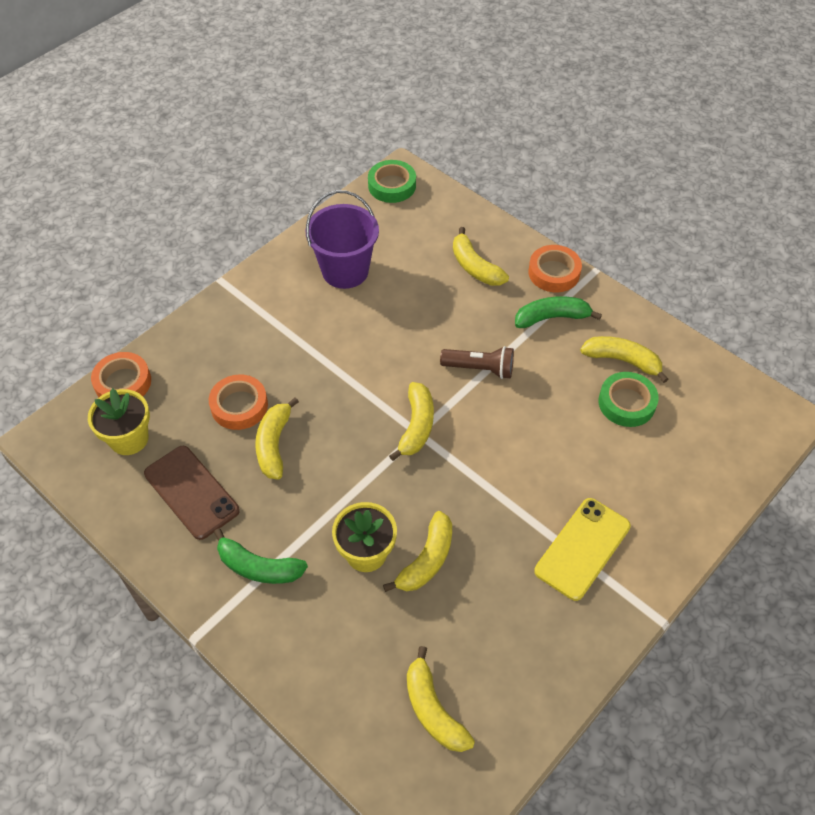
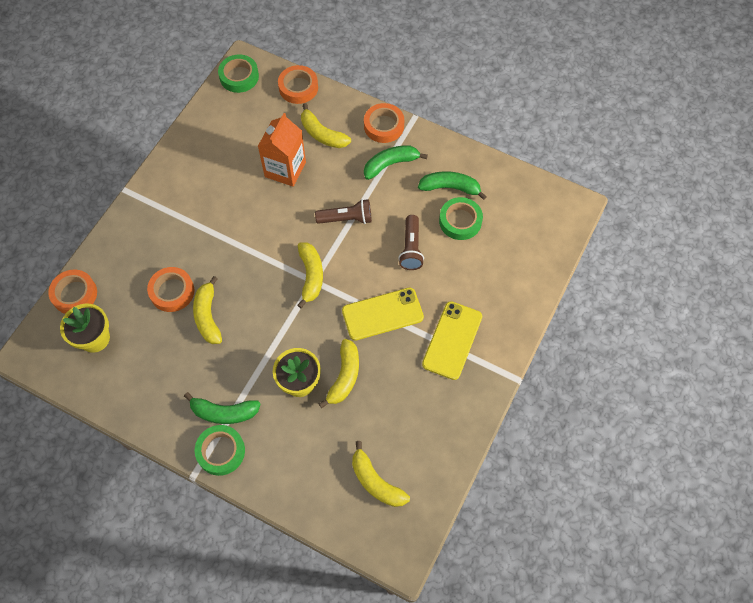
camera: 15 degrees left, 10 degrees up
(191, 492) = (156, 368): brown phone -> none
(239, 615) = (221, 451): none -> green tape
(345, 271) = (222, 160): purple bucket -> none
(418, 296) = (285, 169): none -> orange carton
(459, 210) = (298, 87): none -> orange tape
(497, 493) = (382, 314): none -> yellow phone
(554, 422) = (411, 248): none -> brown flashlight
(622, 360) = (450, 187): yellow banana -> green banana

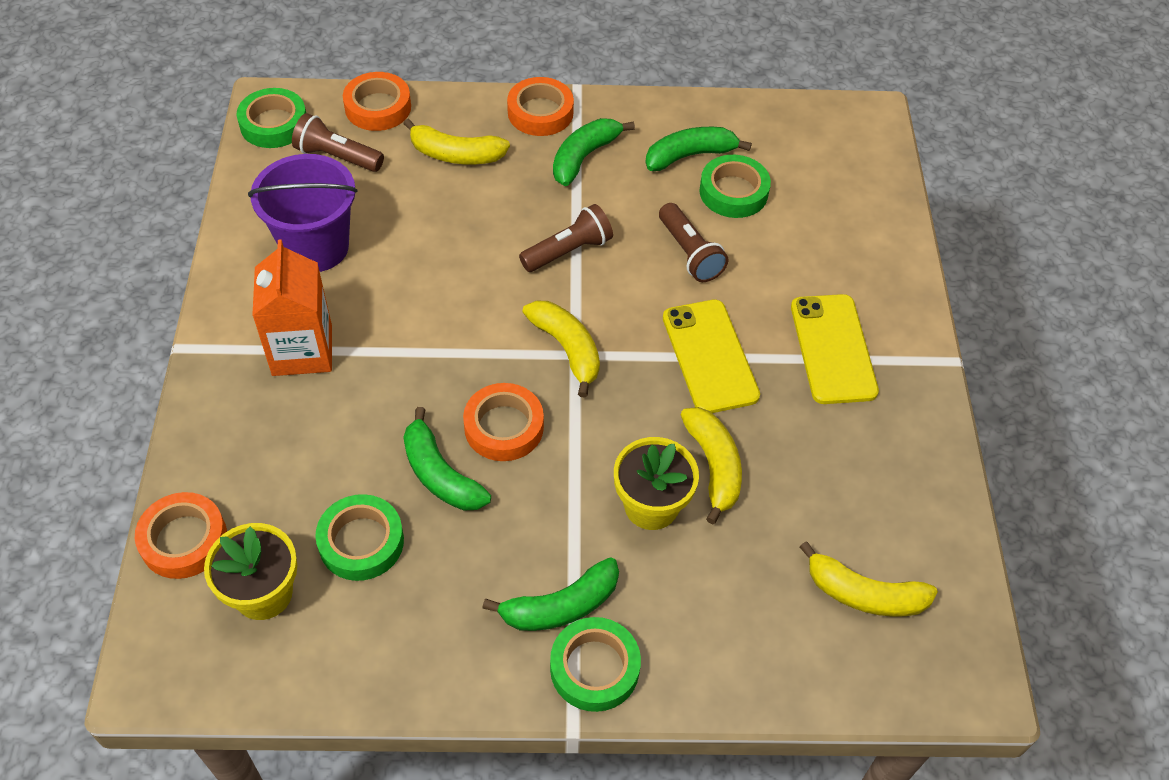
camera: 30 degrees left, 10 degrees down
(152, 334) = (361, 542): none -> green tape
(172, 291) = (356, 464): orange tape -> orange tape (504, 427)
(208, 316) = (440, 474): yellow banana -> green banana
(219, 160) = (315, 247): none -> purple bucket
(260, 110) = (337, 156): none -> brown flashlight
(285, 169) = (429, 221): orange carton -> orange carton (302, 350)
(382, 314) = (710, 356): yellow phone -> yellow phone turned 60 degrees counterclockwise

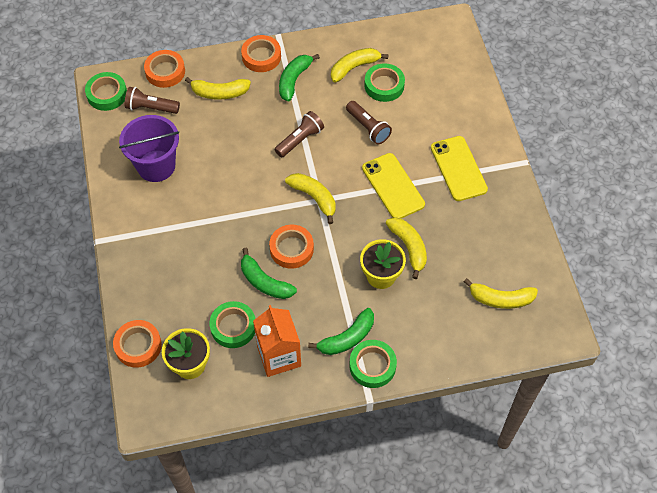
camera: 10 degrees left, 5 degrees up
(302, 350) = (168, 228): orange carton -> orange carton (279, 356)
(690, 155) = (354, 67): green banana -> yellow banana

